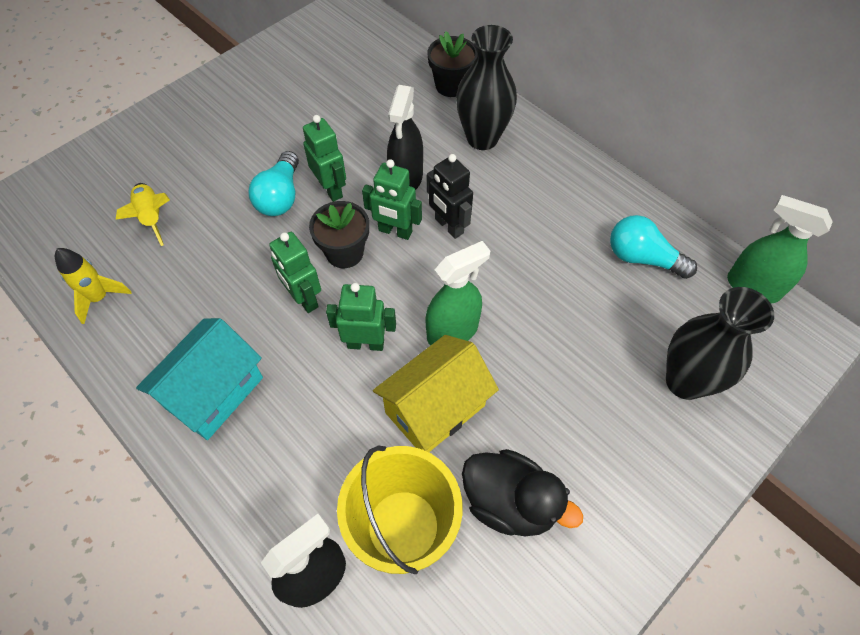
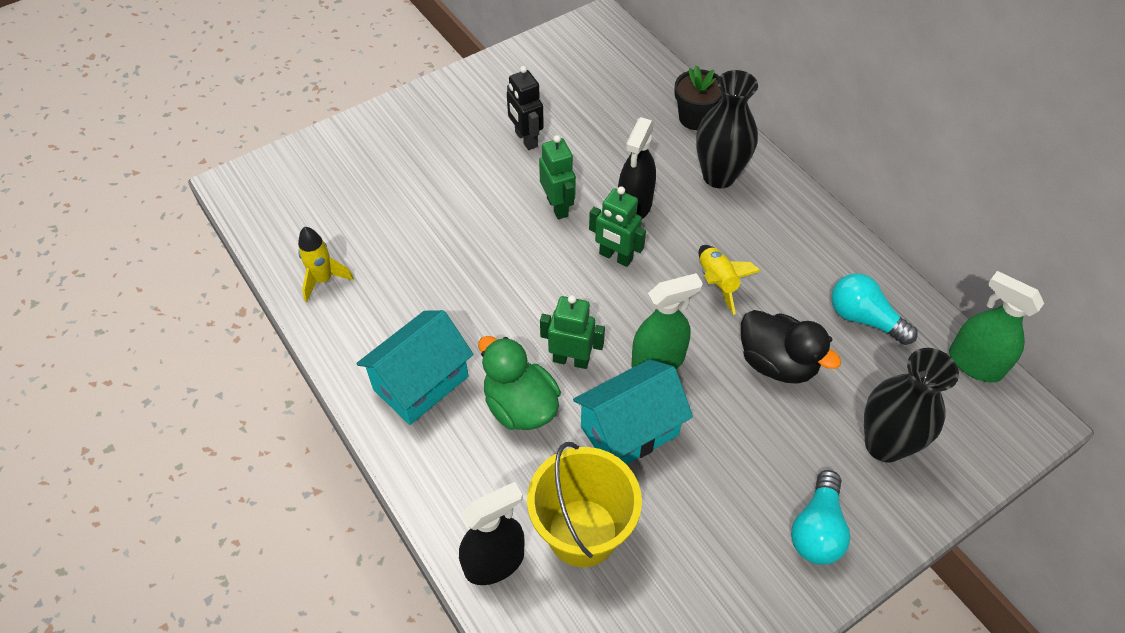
camera: 10 degrees right, 5 degrees down
(152, 217) = (380, 211): yellow rocket -> yellow rocket (717, 282)
(280, 196) = (506, 207): turquoise light bulb -> turquoise light bulb (817, 529)
(304, 298) = (517, 309): green robot -> none
(320, 400) = (520, 406): none -> green duck
(344, 252) = (562, 270): black flower pot -> none
(435, 409) = (629, 431): yellow house -> turquoise house
(449, 226) = (670, 259): black robot -> black robot (526, 139)
(510, 502) = (688, 527): black duck -> black duck (777, 363)

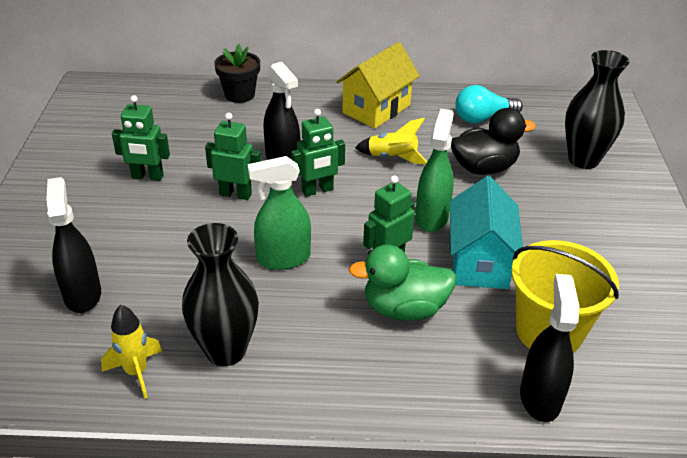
camera: 55 degrees left, 15 degrees down
(370, 197) = (82, 294): none -> black spray bottle
(421, 383) = (323, 359): turquoise house -> none
(526, 139) = (147, 177): black robot -> green robot
(719, 176) = (303, 111): black vase -> black vase (225, 350)
(783, 225) = (376, 109): none -> yellow house
(817, 529) = (626, 218): turquoise light bulb -> none
(974, 364) = (553, 99): green spray bottle -> green spray bottle (283, 258)

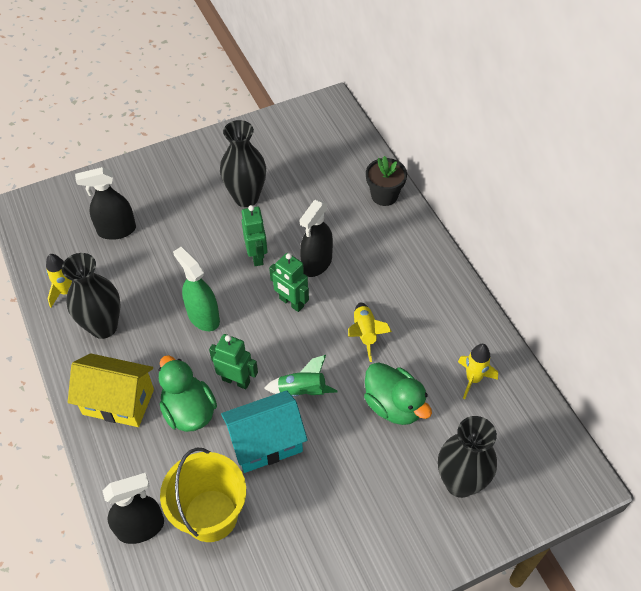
camera: 65 degrees right, 15 degrees up
(82, 294) = (116, 230): black spray bottle -> black spray bottle turned 150 degrees counterclockwise
(147, 177) = (246, 197): green robot -> black vase
(376, 109) = (430, 294): yellow house -> yellow house (118, 401)
(432, 217) = (302, 391): green spray bottle -> green rocket
(483, 118) = (473, 379): turquoise light bulb -> yellow rocket
(484, 168) = (394, 405): black duck -> green duck

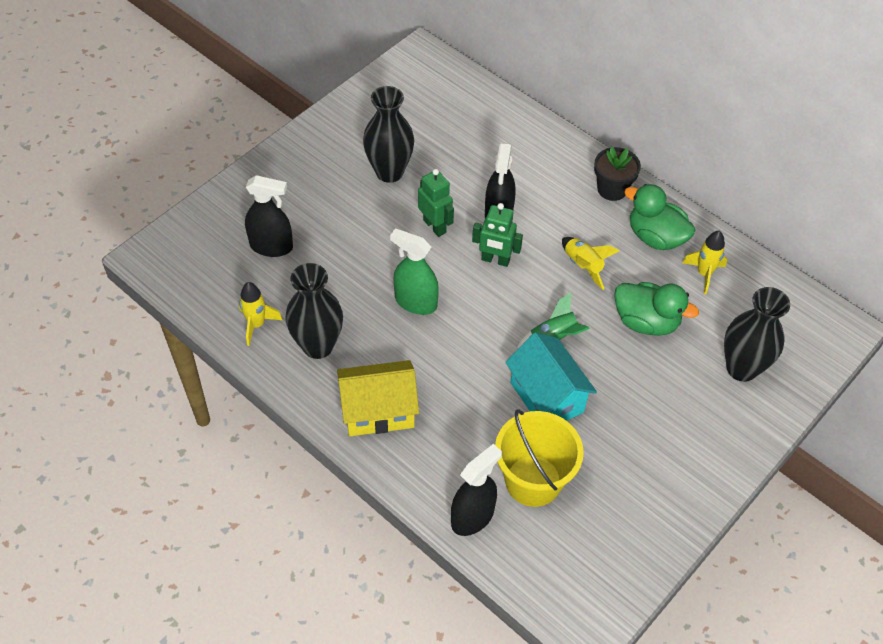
camera: 25 degrees left, 0 degrees up
(116, 230) = (271, 246): black spray bottle -> black spray bottle turned 135 degrees counterclockwise
(189, 411) = (455, 395): green duck -> green duck (655, 237)
(236, 380) = (484, 351): green robot -> none
(266, 443) = (547, 397): turquoise house -> turquoise house turned 75 degrees counterclockwise
(384, 195) = (527, 129): black flower pot -> black flower pot (612, 189)

